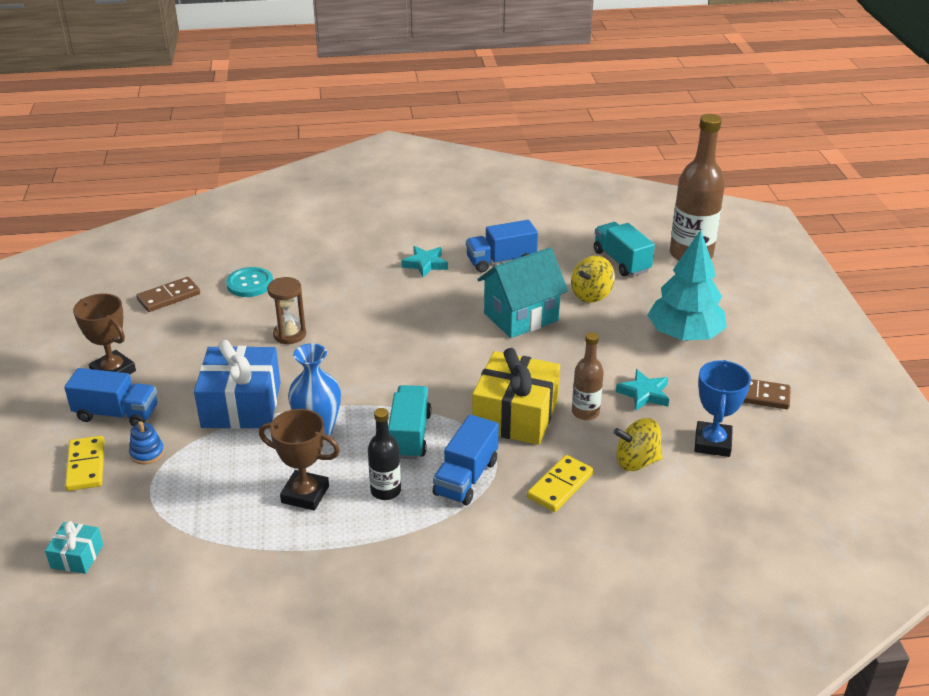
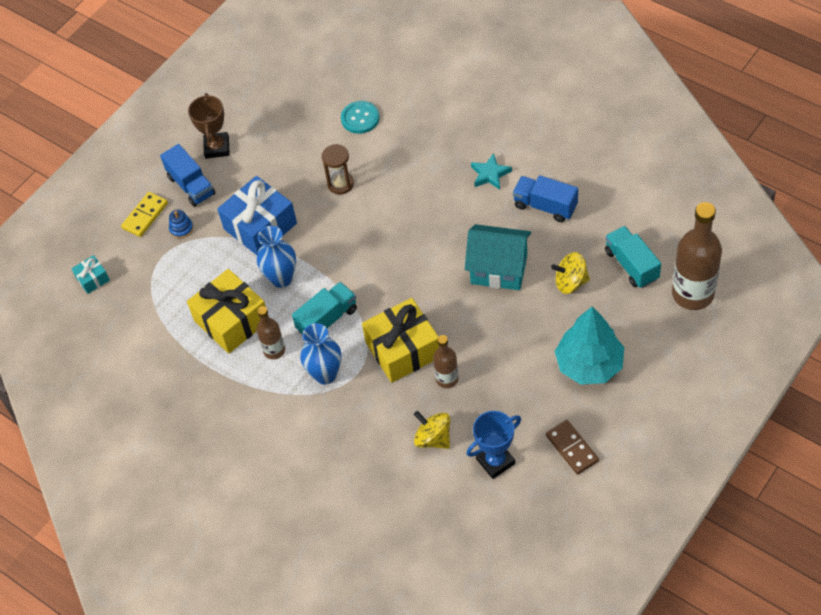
camera: 50 degrees right, 20 degrees up
(169, 297) = (302, 99): brown domino -> none
(305, 494) = (232, 320): brown trophy -> yellow gift
(385, 491) = (274, 350): black bottle -> brown bottle
(466, 477) = (325, 374): blue truck -> blue vase
(560, 486) = (370, 421): yellow domino -> none
(621, 261) = (631, 265): turquoise truck -> turquoise truck turned 45 degrees counterclockwise
(644, 394) = (501, 392): turquoise star -> none

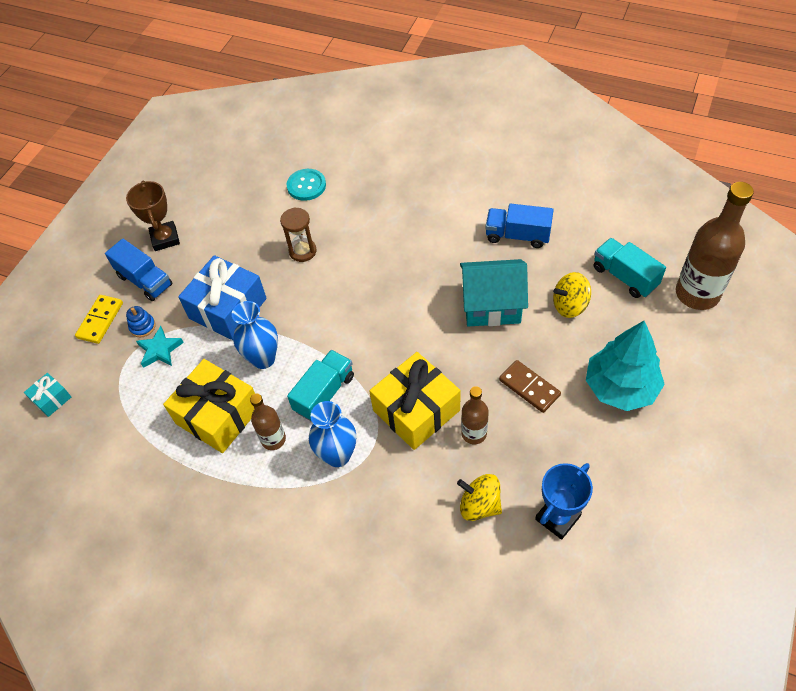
camera: 15 degrees left, 0 degrees up
(490, 174) = (452, 215): turquoise star -> turquoise star (160, 350)
(571, 448) = (636, 484): brown domino -> brown domino (529, 388)

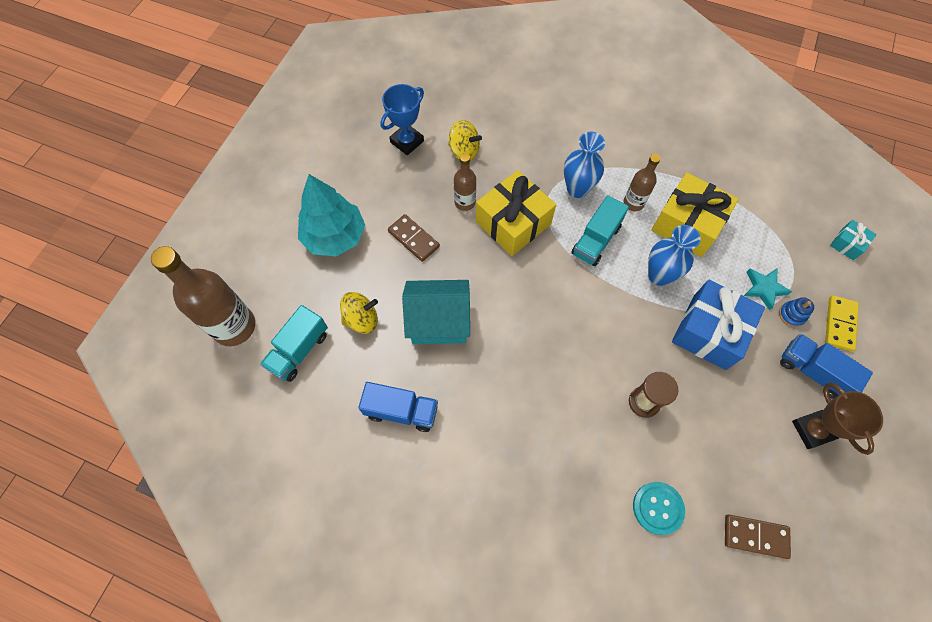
camera: 175 degrees right, 10 degrees up
(237, 174) = (755, 536): none -> brown domino
(624, 277) = (299, 350): turquoise truck -> turquoise truck turned 75 degrees clockwise

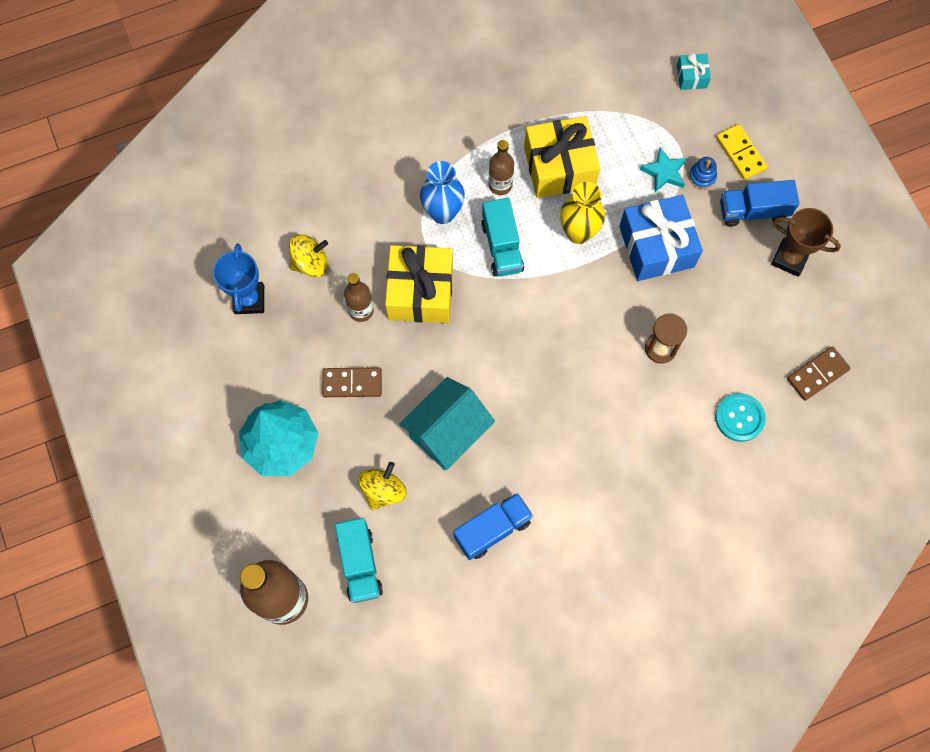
camera: 45 degrees left, 5 degrees up
(659, 275) = (578, 233): blue vase -> yellow vase

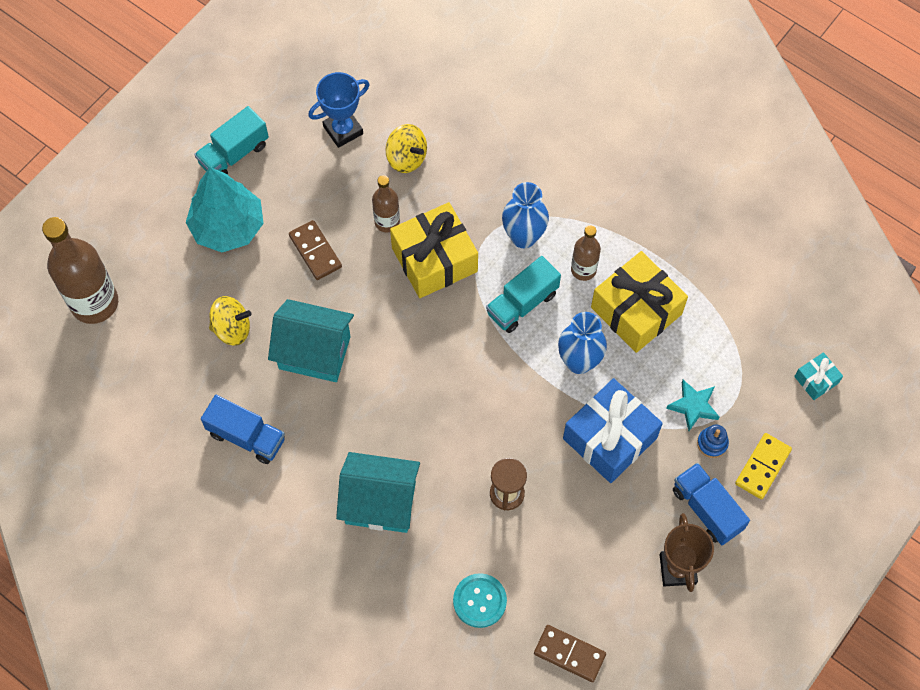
camera: 60 degrees right, 5 degrees down
(360, 564) = (156, 345): turquoise truck -> turquoise truck (234, 154)
(578, 233) = (579, 362): yellow vase -> blue vase
(614, 450) = (380, 502): none -> turquoise house

